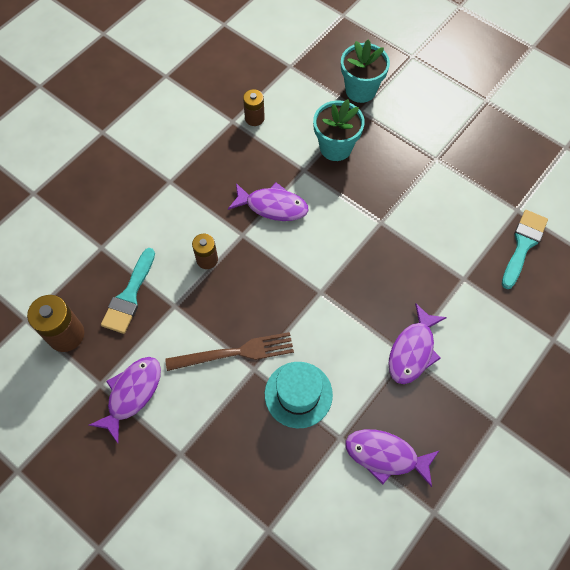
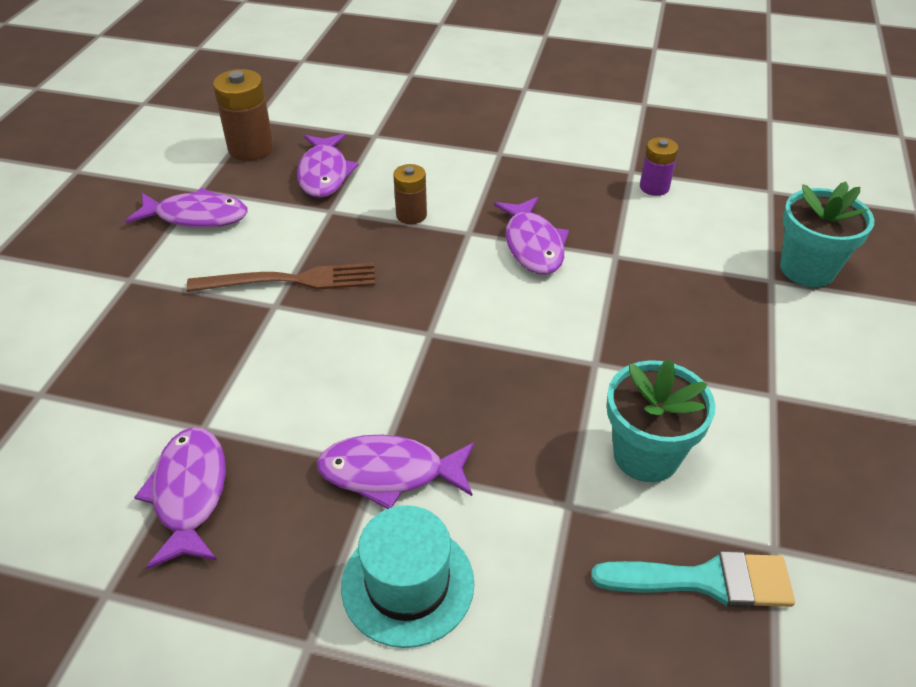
camera: 65 degrees right, 20 degrees down
(129, 295) = (324, 174): turquoise brush -> purple fish
(235, 353) = (290, 281): brown fork -> brown fork turned 60 degrees counterclockwise
(254, 118) = (654, 187): brown battery -> purple battery
(298, 394) = (254, 360): turquoise hat -> turquoise hat (407, 584)
(335, 147) = (681, 274): turquoise flower pot -> turquoise flower pot (646, 455)

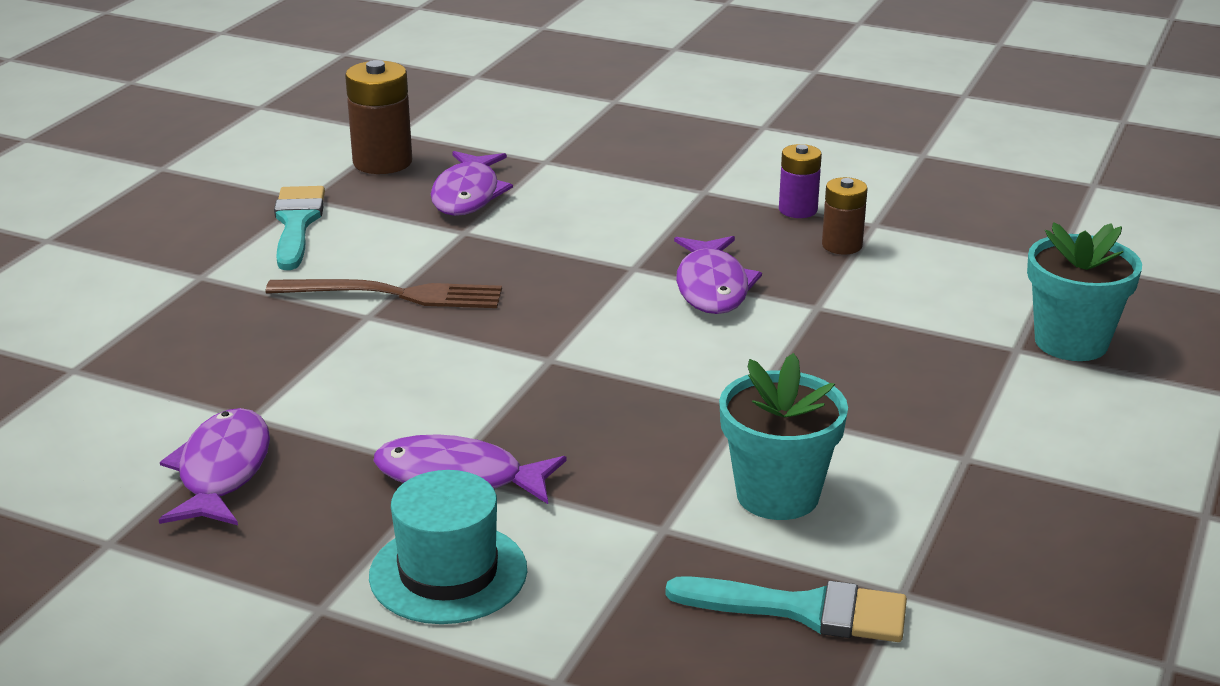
camera: 10 degrees right, 15 degrees down
(197, 216) = (297, 224): purple fish -> turquoise brush
(411, 215) = (565, 244): brown battery -> brown battery (842, 245)
(654, 187) = (898, 243): purple battery -> purple battery (798, 210)

